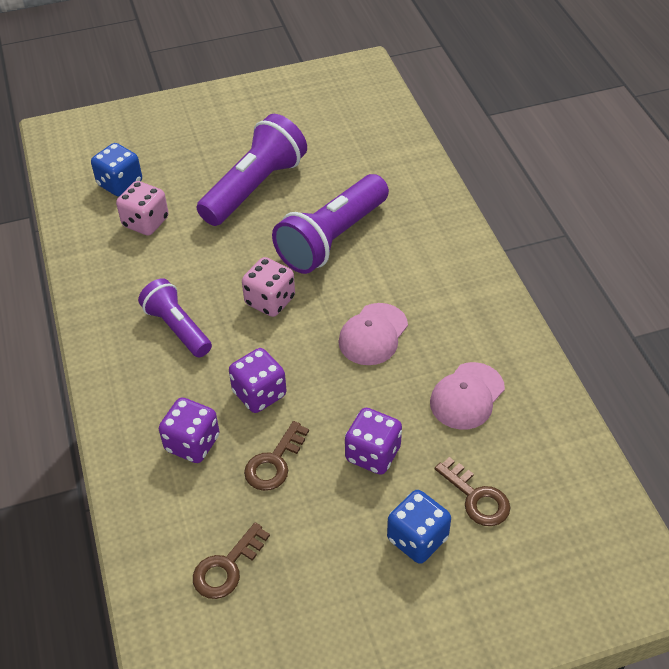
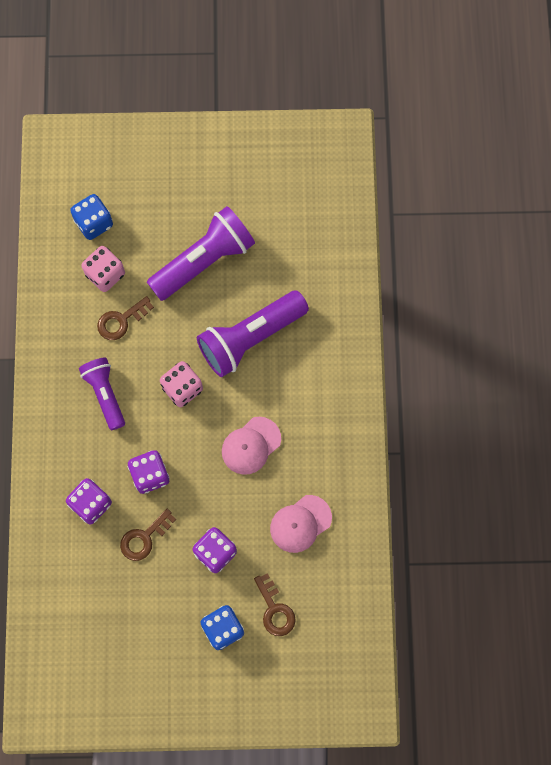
camera: 15 degrees right, 25 degrees up
(227, 567) = (90, 611): brown key -> brown key (121, 321)

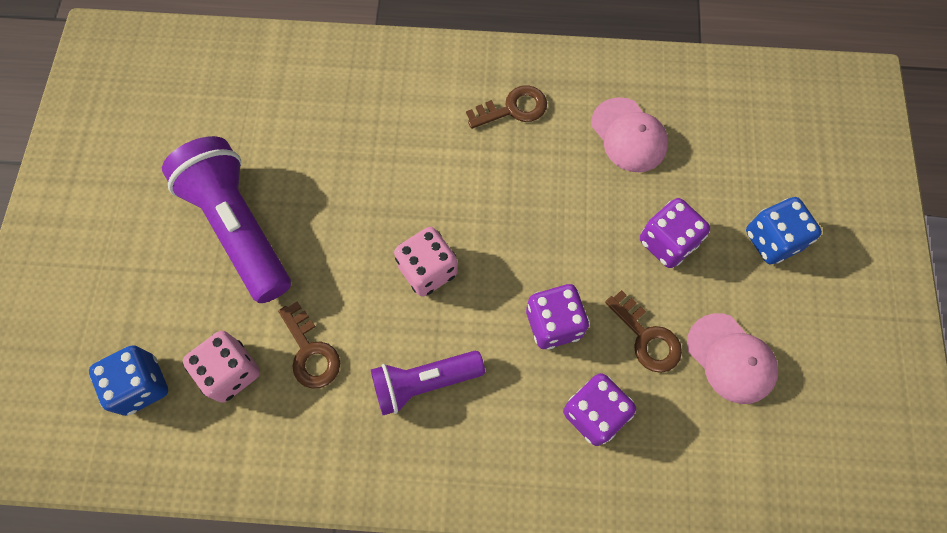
camera: 85 degrees left, 5 degrees down
(250, 338) = (365, 175): purple flashlight -> none
(251, 445) = (519, 186): pink cap -> pink cap (731, 358)
(275, 609) = (743, 174): brown key -> brown key (513, 108)

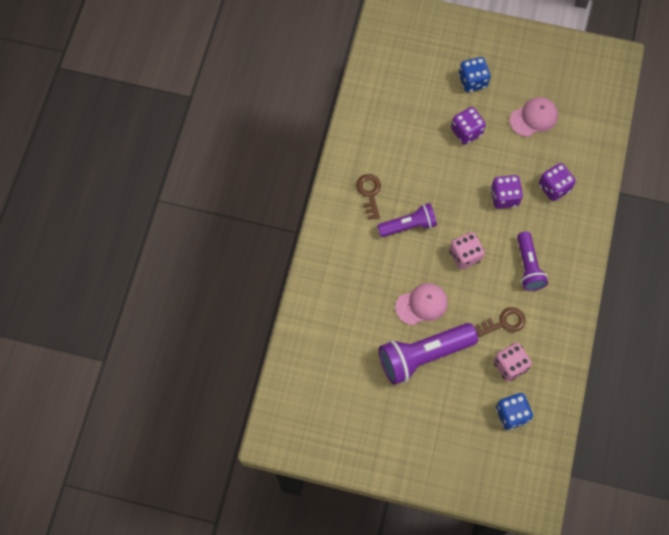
camera: 80 degrees left, 0 degrees up
(467, 174) = (408, 225): none -> purple flashlight
(628, 135) = (398, 135): pink cap -> pink cap (421, 304)
(647, 337) = (517, 154): brown key -> none

